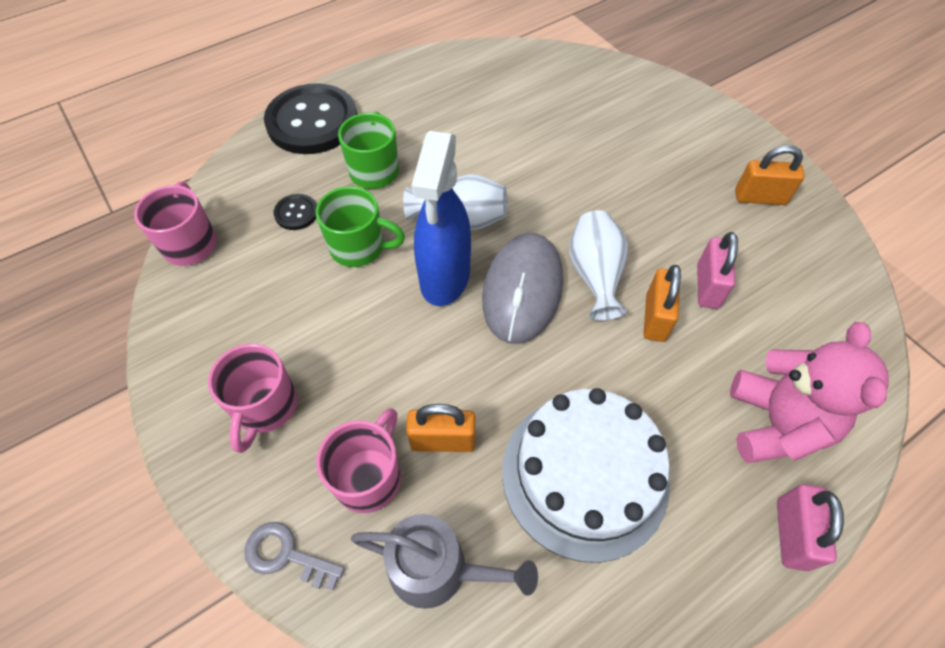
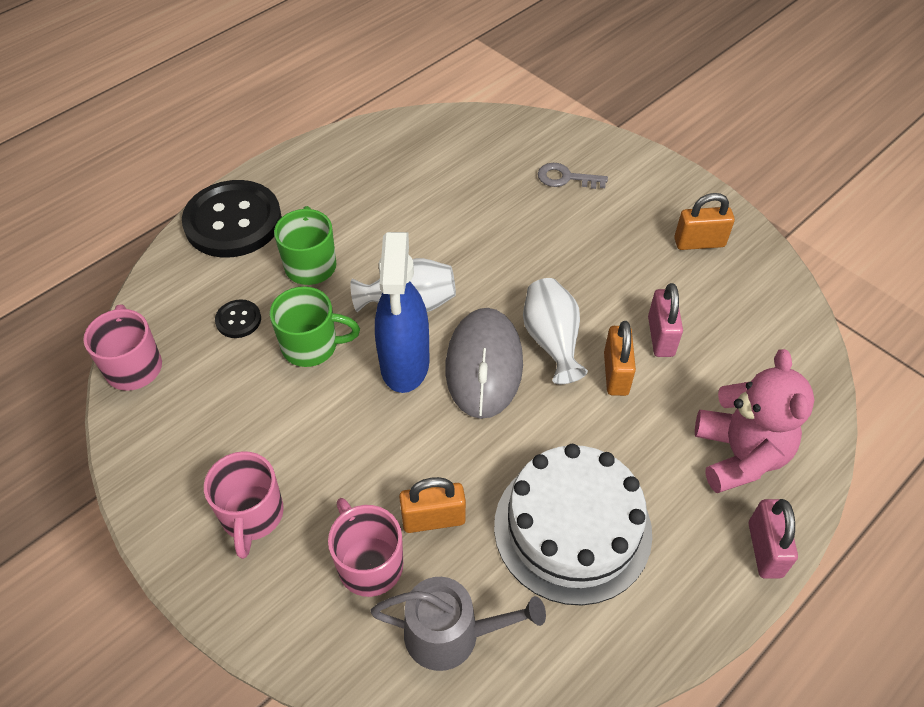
camera: 10 degrees left, 5 degrees down
(286, 555) = (304, 647): grey key -> grey key (565, 178)
(369, 477) = (369, 563): pink mug -> pink mug turned 45 degrees counterclockwise

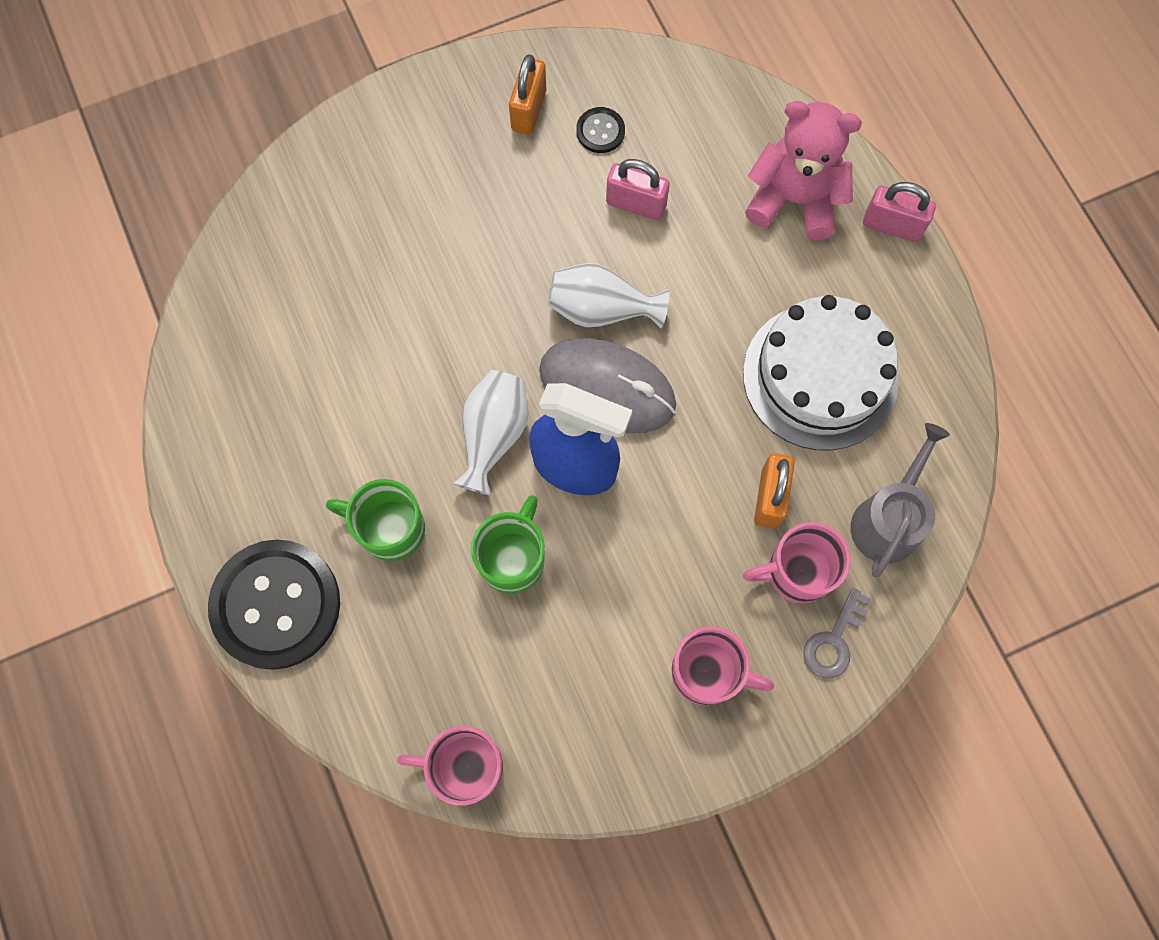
camera: 70 degrees left, 20 degrees up
(238, 320) = (442, 632): black button -> black button (600, 131)
(565, 178) = (373, 201): grey key -> grey key (834, 641)
(615, 374) = (665, 266): orange padlock -> none

